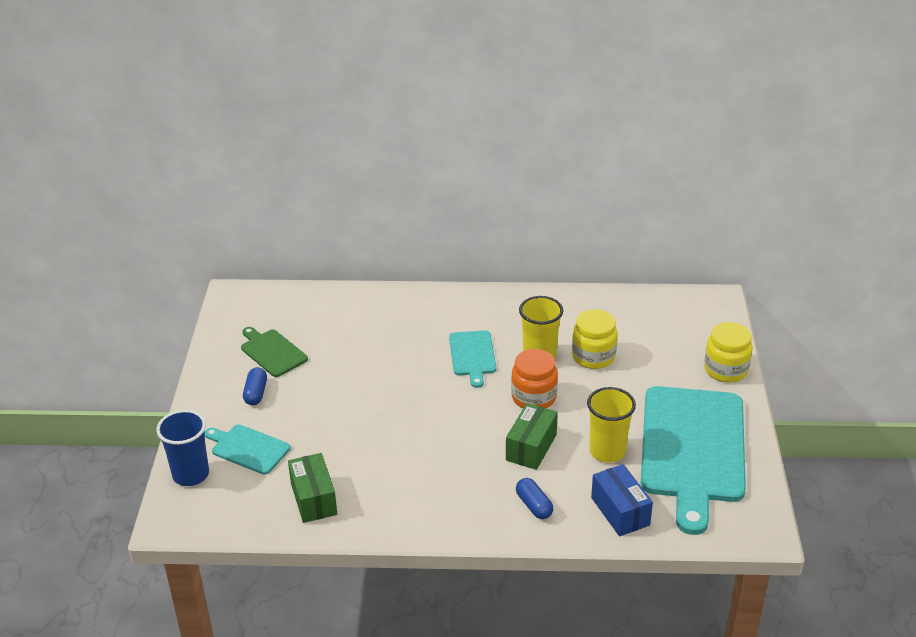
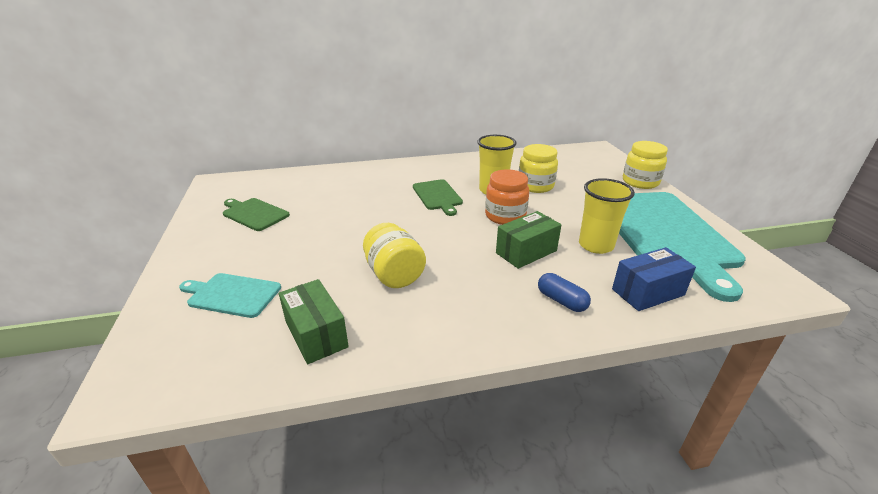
camera: 15 degrees left, 5 degrees down
(191, 474) = (158, 332): blue cup -> none
(256, 393) = (239, 245): blue capsule -> none
(393, 452) = (394, 275): none -> yellow jar
(472, 355) = (437, 196): turquoise cutting board -> green cutting board
(531, 447) = (526, 252): green box -> green box turned 45 degrees clockwise
(620, 511) = (647, 292): blue box -> blue box turned 75 degrees counterclockwise

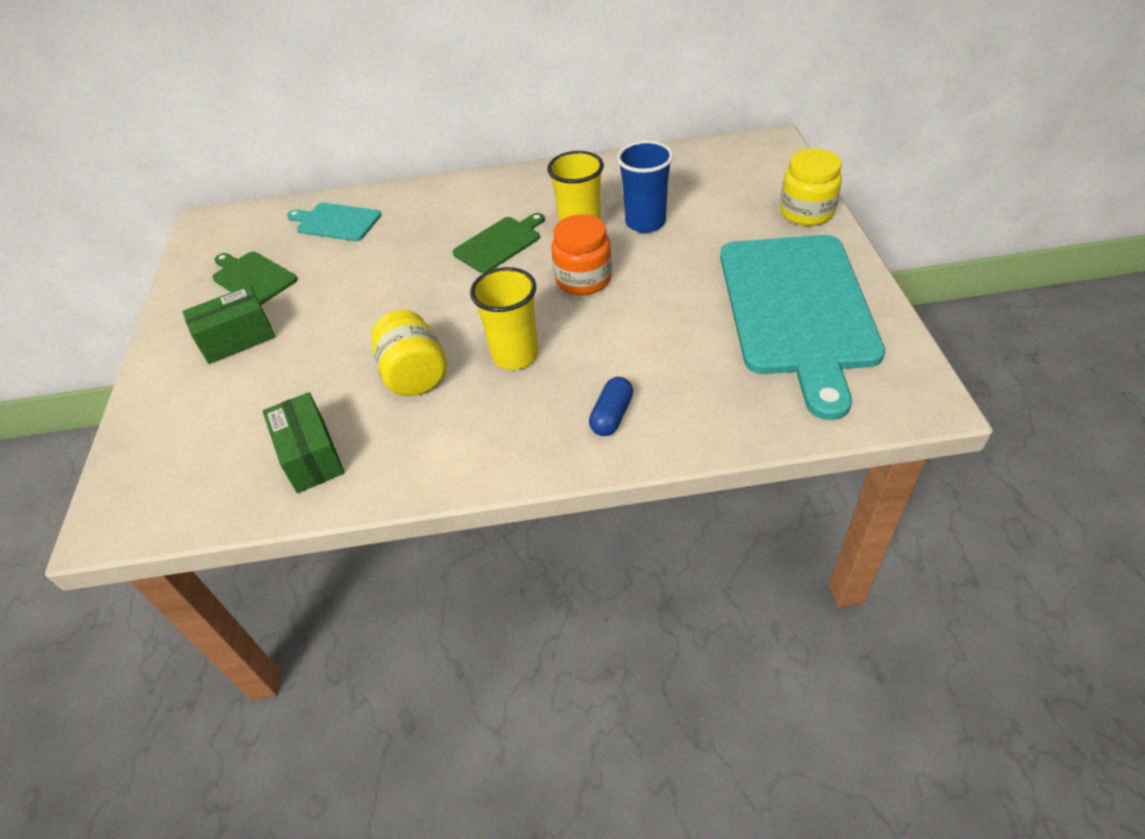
camera: 10 degrees right, 15 degrees up
(232, 294) = (221, 402): turquoise cutting board -> turquoise cutting board (336, 222)
(437, 196) = (499, 243): green cutting board -> green cutting board turned 120 degrees counterclockwise
(526, 252) = (592, 340): green box -> green box (237, 339)
(535, 186) = (645, 222): yellow jar -> blue cup
(561, 301) = (611, 415): blue capsule -> blue capsule turned 60 degrees clockwise
(596, 245) = (690, 329): yellow cup -> yellow cup (515, 355)
(647, 292) = (728, 404): blue box -> none

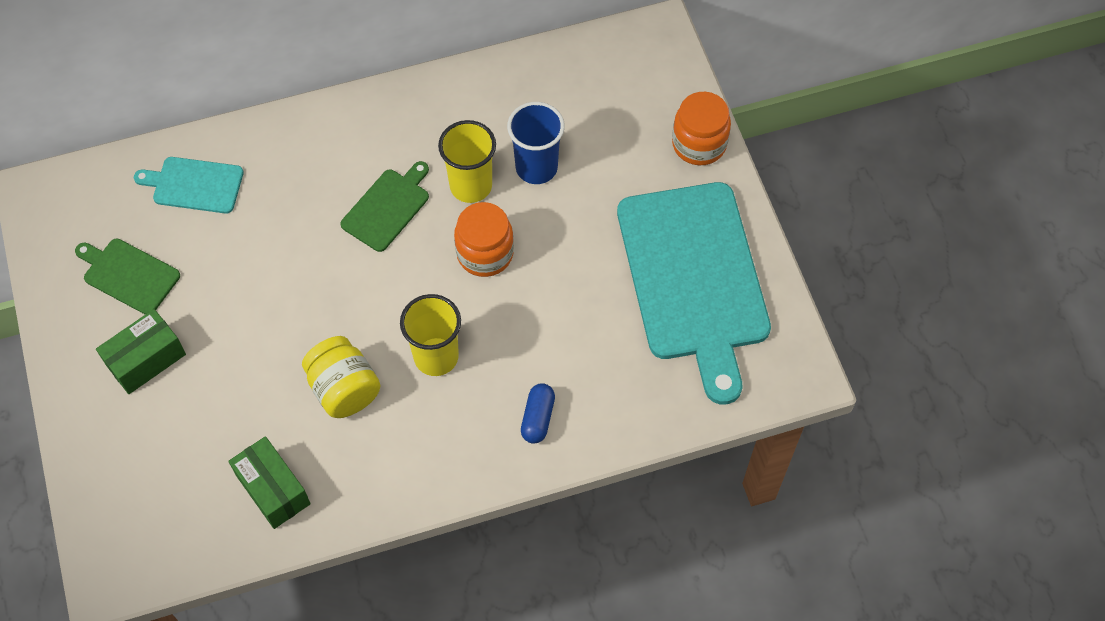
camera: 15 degrees left, 15 degrees up
(806, 212) = (699, 144): yellow jar -> orange jar

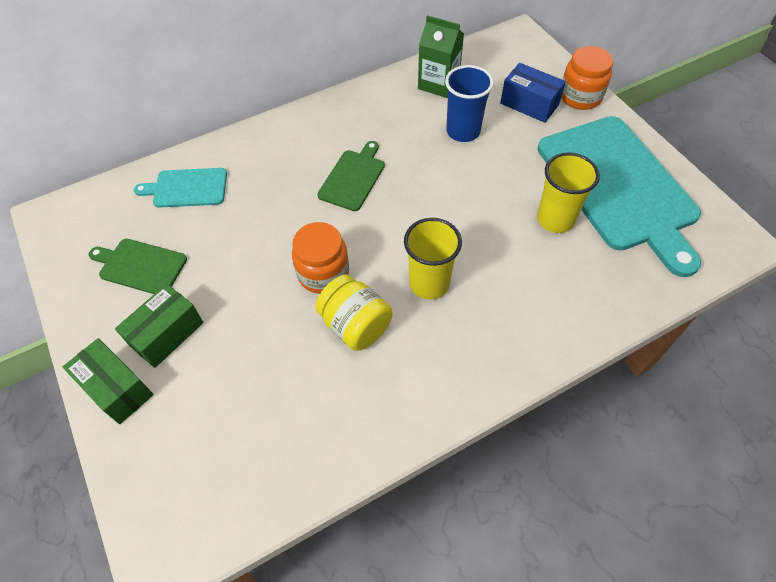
camera: 10 degrees left, 5 degrees down
(273, 489) = (311, 430): green box -> green box (117, 388)
(471, 186) = (415, 152): yellow cup -> yellow cup (555, 219)
(485, 253) = (443, 197): orange jar -> orange jar (323, 273)
(528, 91) = (438, 83): none -> green carton
(538, 418) = (535, 317): blue capsule -> none
(631, 143) = (529, 104): none -> blue box

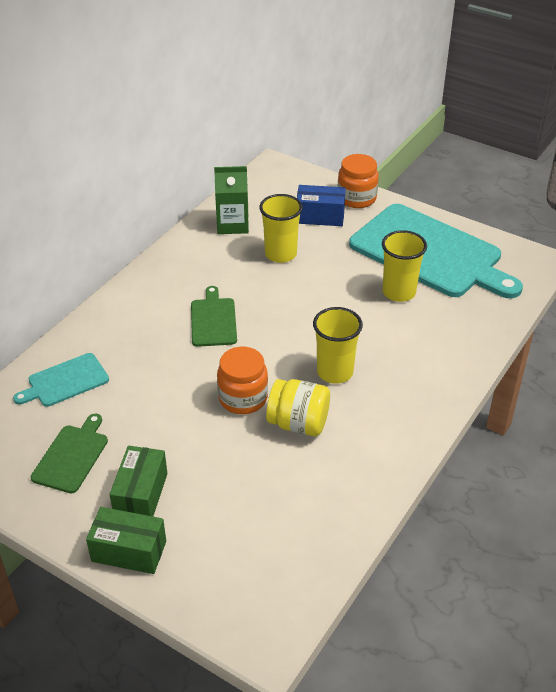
camera: 30 degrees left, 15 degrees down
(140, 266) = (72, 456): green cutting board -> green cutting board turned 120 degrees clockwise
(463, 131) = (280, 254): blue cup -> yellow cup

